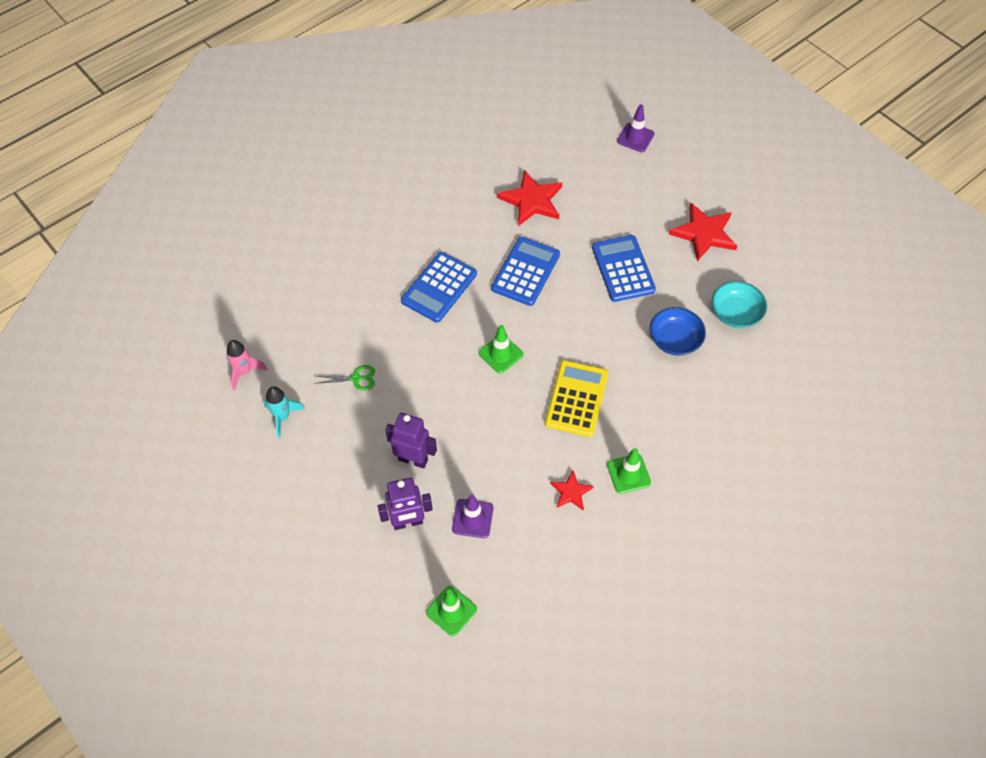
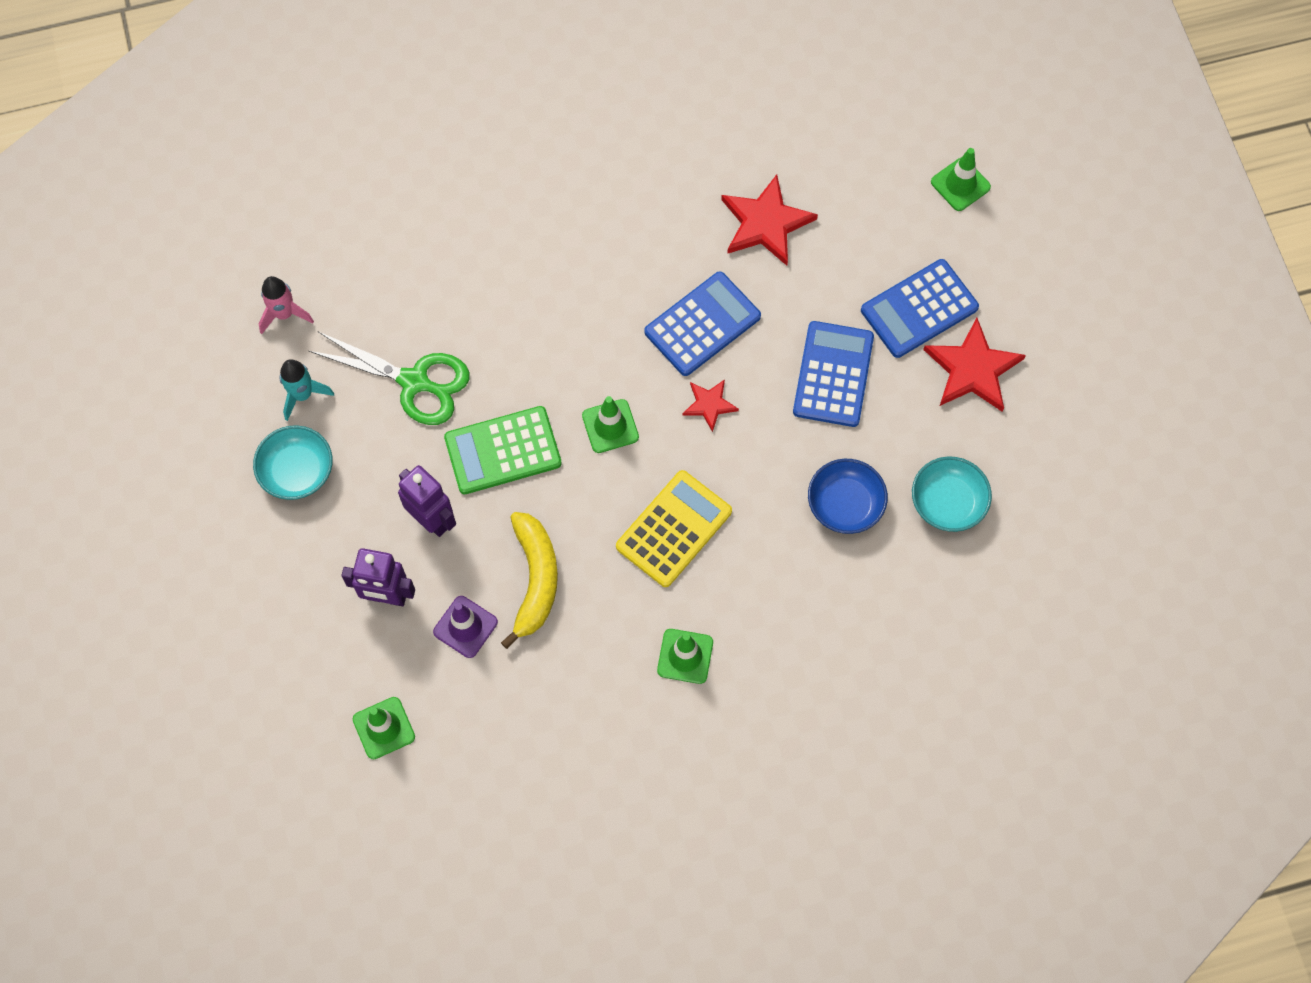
camera: 25 degrees right, 10 degrees up
(303, 467) = (297, 471): none -> turquoise bowl
(356, 378) = (414, 382): green scissors -> green scissors, size x1.96
(438, 397) = (503, 451): none -> green calculator
(439, 287) = (579, 300): blue calculator -> blue calculator (919, 309)
(503, 468) = (535, 580): none -> yellow banana
(571, 492) = (601, 647): red star -> red star (709, 404)
(635, 137) = (960, 184): purple traffic cone -> green traffic cone

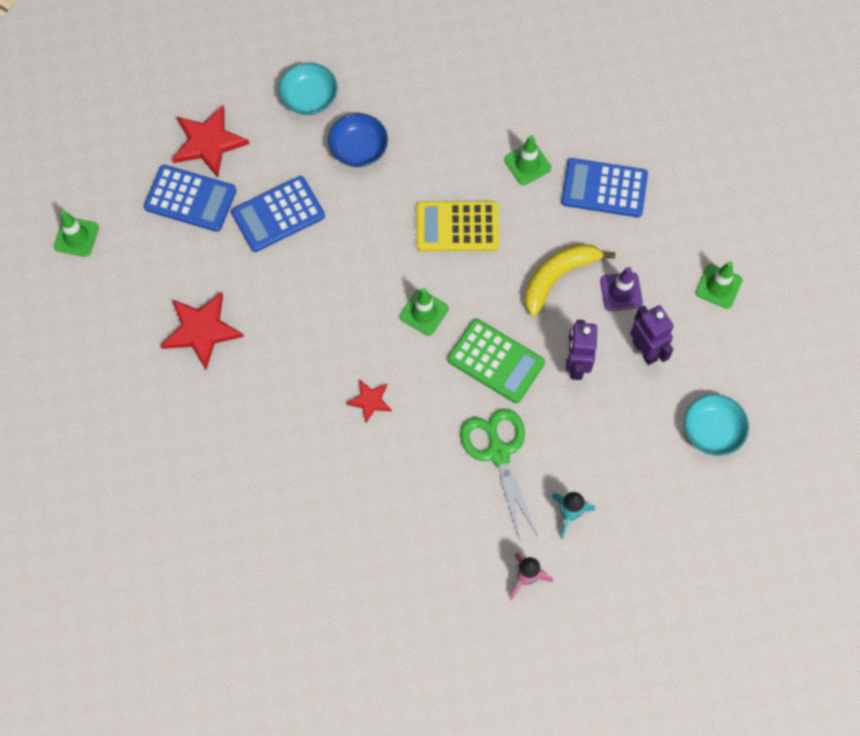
camera: 130 degrees left, 0 degrees up
(297, 471) = (620, 472): turquoise bowl -> turquoise bowl (712, 431)
(702, 324) = (307, 313): blue calculator -> blue calculator (604, 188)
(709, 404) = (359, 268): red star -> red star (370, 400)

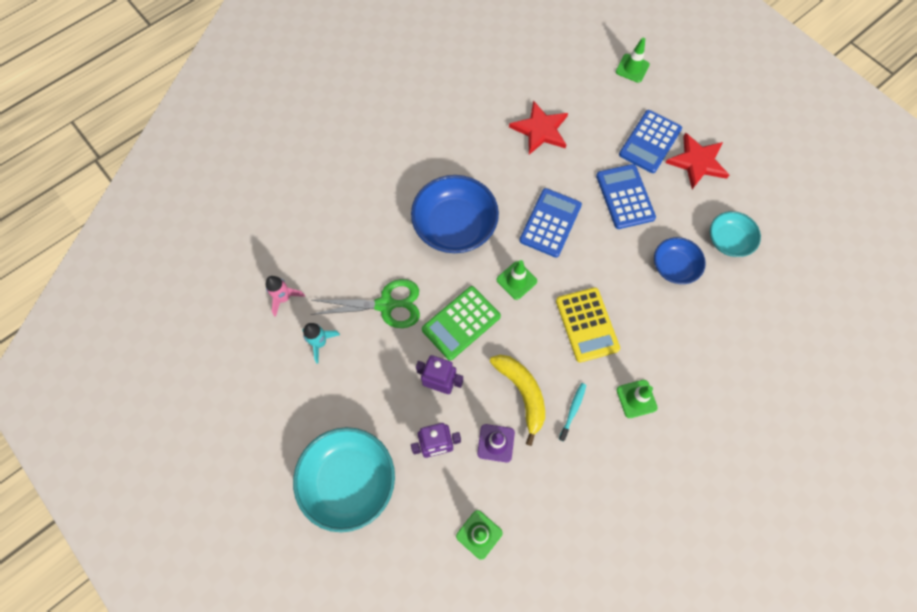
camera: 105 degrees right, 0 degrees up
(370, 400) = (455, 226): red star -> blue bowl
(457, 227) = (587, 325): yellow calculator -> yellow calculator turned 150 degrees clockwise
(560, 223) = (573, 410): none -> turquoise toothbrush
(604, 188) = (599, 459): blue calculator -> blue calculator (550, 223)
(712, 431) = (349, 481): turquoise bowl -> turquoise bowl, size x1.72

